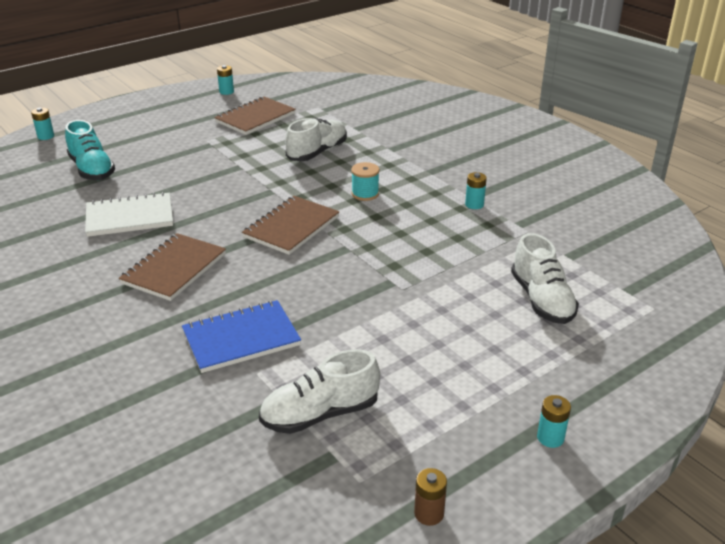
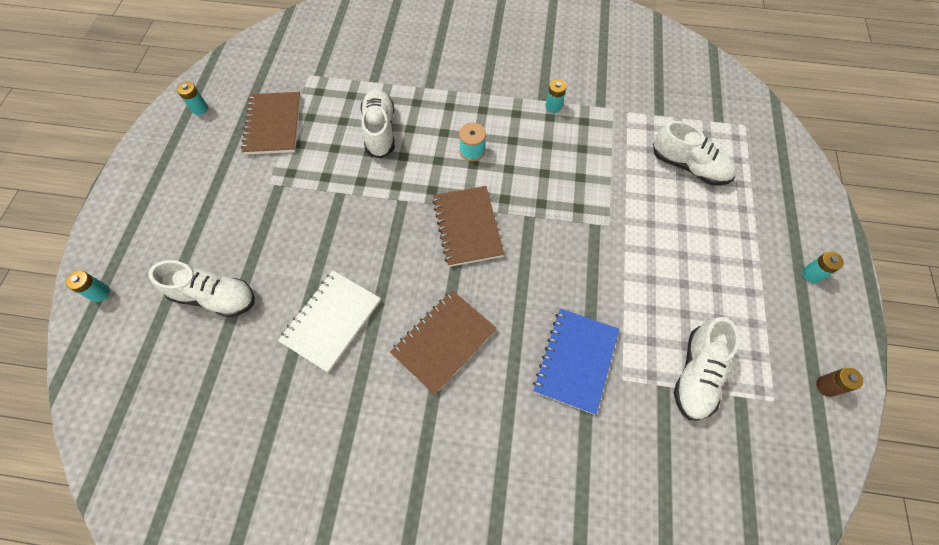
camera: 45 degrees left, 30 degrees up
(92, 170) = (214, 297): turquoise shoe -> white shoe
(174, 269) = (443, 342): brown notebook -> brown notebook turned 60 degrees clockwise

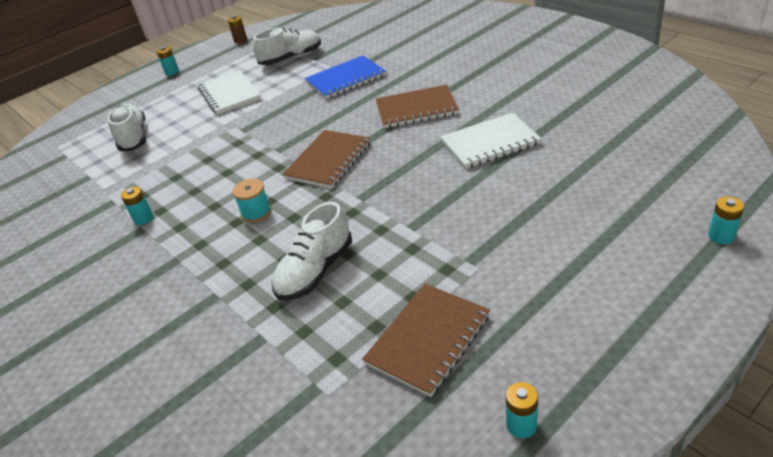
camera: 135 degrees left, 25 degrees down
(214, 297) = (588, 191): white shoe -> none
(681, 269) = (229, 94): none -> white notebook

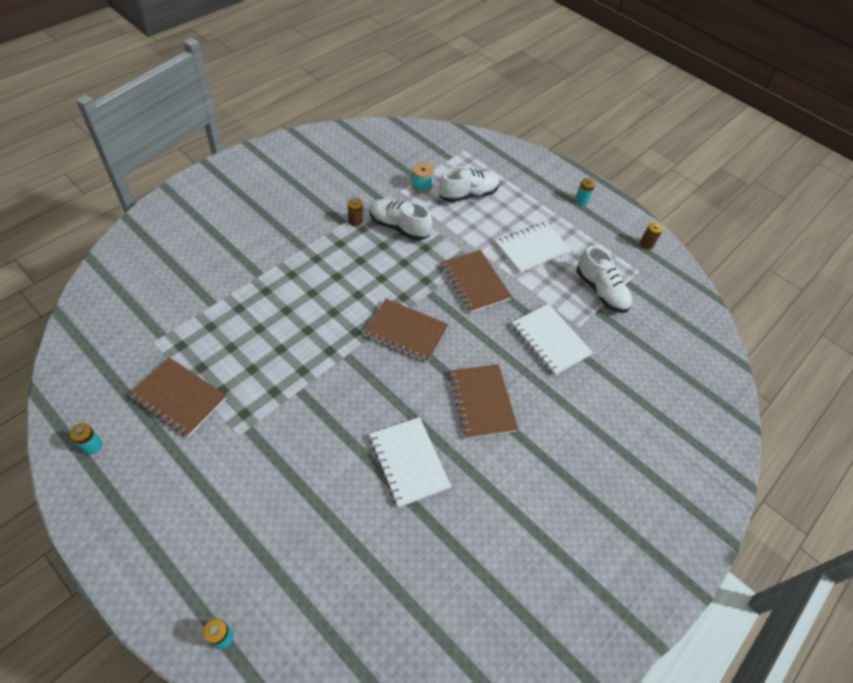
camera: 75 degrees right, 15 degrees up
(143, 219) = (355, 221): turquoise battery -> brown battery
(256, 213) = (345, 288): turquoise spool -> turquoise spool (421, 186)
(267, 124) = (475, 282): none -> brown notebook
(315, 271) = (267, 329): white shoe -> white shoe (399, 227)
(346, 79) = (550, 340): blue notebook -> white notebook

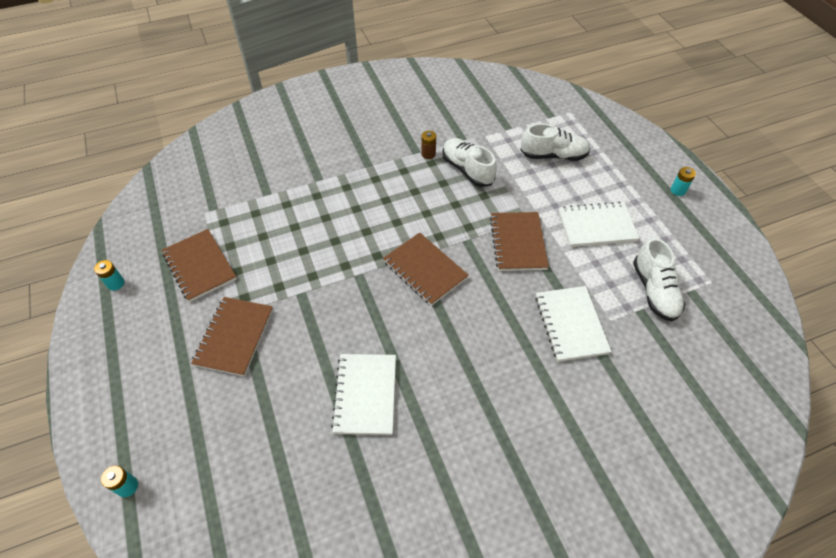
camera: 30 degrees right, 0 degrees up
(421, 186) = (509, 137): turquoise spool -> none
(482, 402) = (466, 362): brown notebook -> brown notebook (234, 337)
(646, 244) = (734, 256): brown battery -> none

